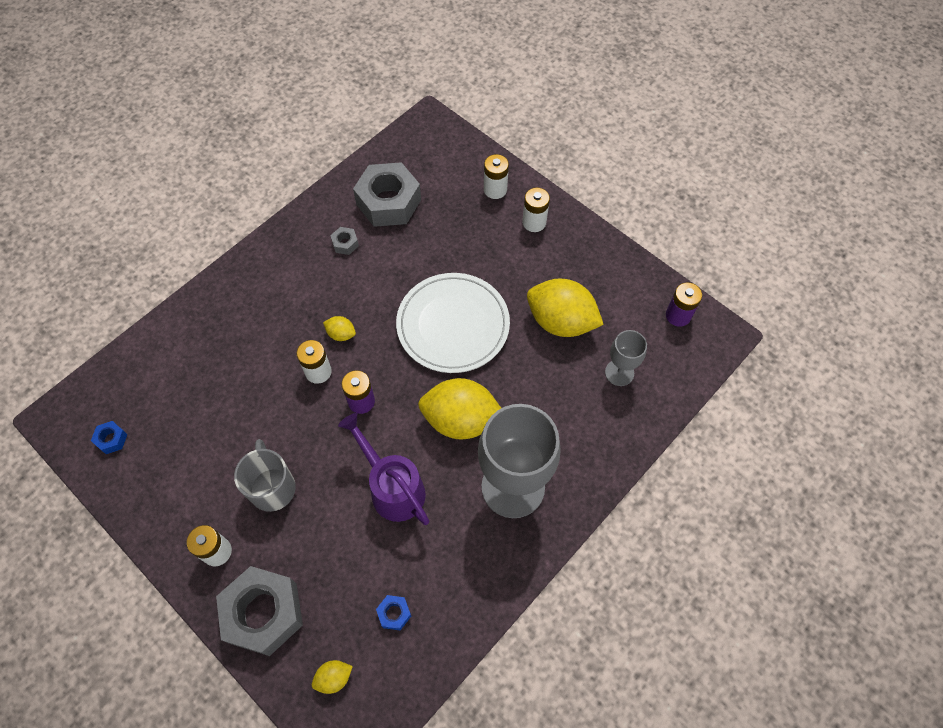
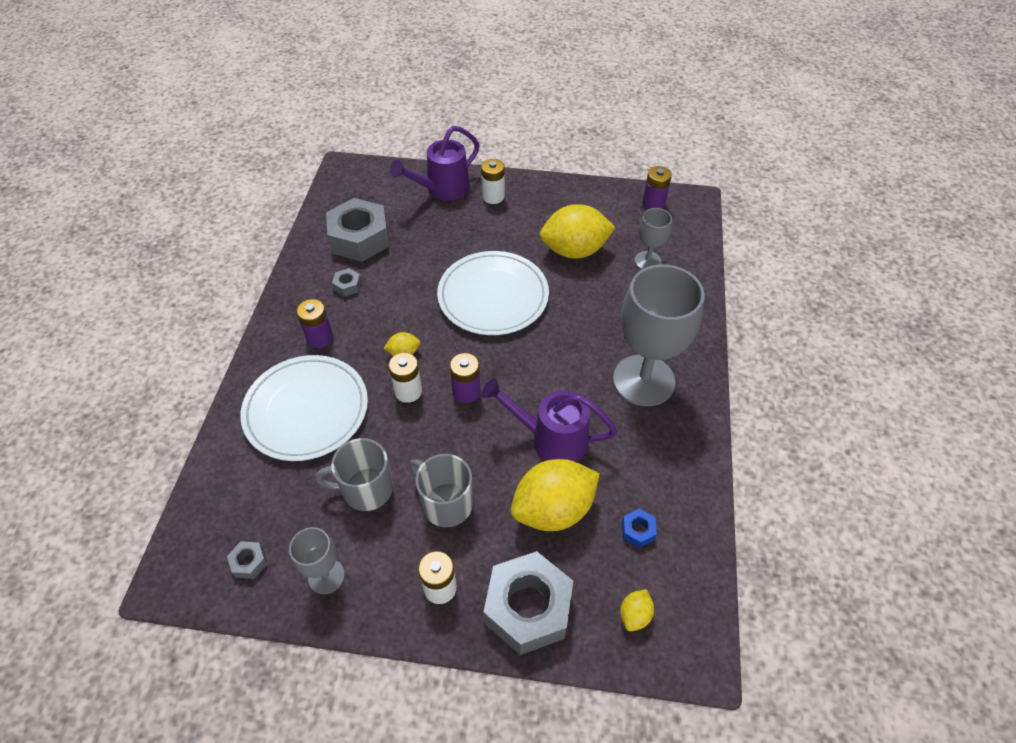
camera: 35 degrees left, 10 degrees down
(111, 439) = (249, 562): blue nut -> grey nut
(151, 486) = (326, 576): none -> grey goblet
(226, 436) = (366, 489): none -> grey mug
(234, 339) = (306, 410): none -> white plate
(289, 280) = (320, 338): none -> purple battery
(461, 420) = (560, 358): yellow lemon -> yellow lemon (553, 509)
(495, 190) = (442, 189): white battery -> purple watering can

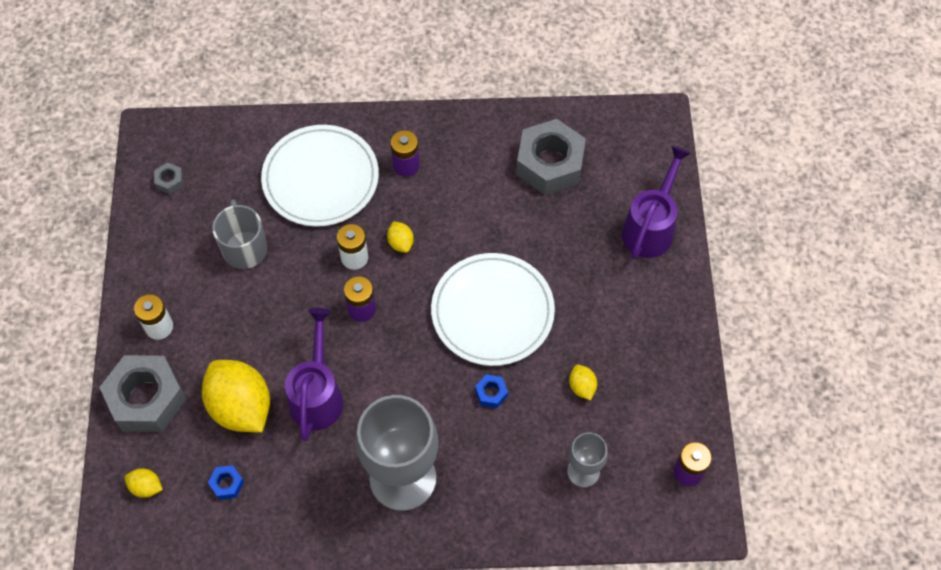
camera: 80 degrees right, 10 degrees up
(326, 576) = (162, 239): grey goblet -> none
(347, 286) = (479, 171): grey nut -> none
(442, 189) = (650, 227): purple watering can -> purple watering can turned 75 degrees clockwise
(446, 503) = (237, 315): grey mug -> none
(493, 196) = (653, 284): white battery -> none
(571, 308) = (491, 393): none -> blue nut
(574, 250) = (582, 387): yellow lemon -> yellow lemon, size x0.44

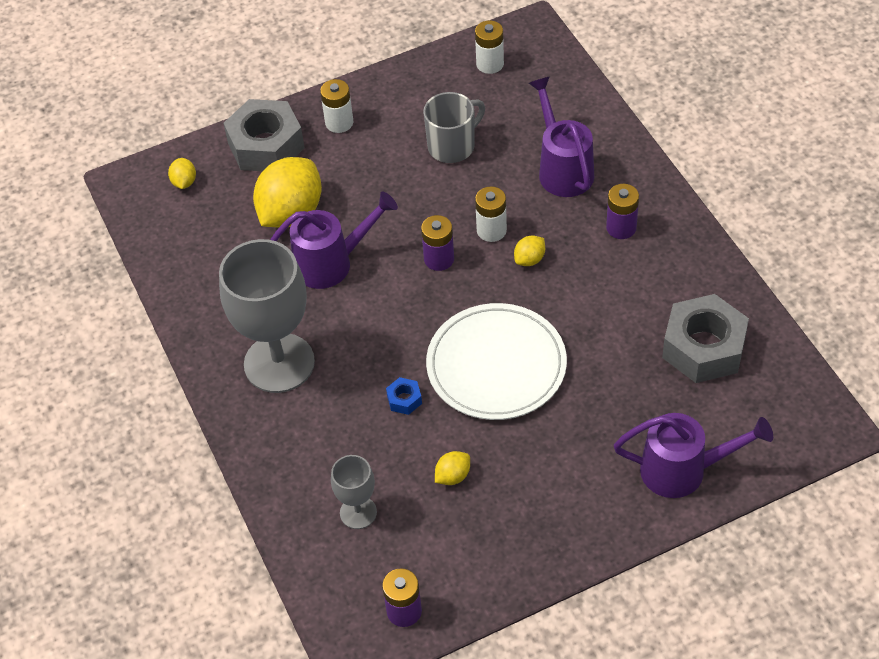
camera: 70 degrees right, 10 degrees down
(170, 181) = (490, 64): grey nut -> white battery
(227, 484) = (212, 235): blue nut -> none
(320, 178) = (562, 168): white plate -> purple watering can

